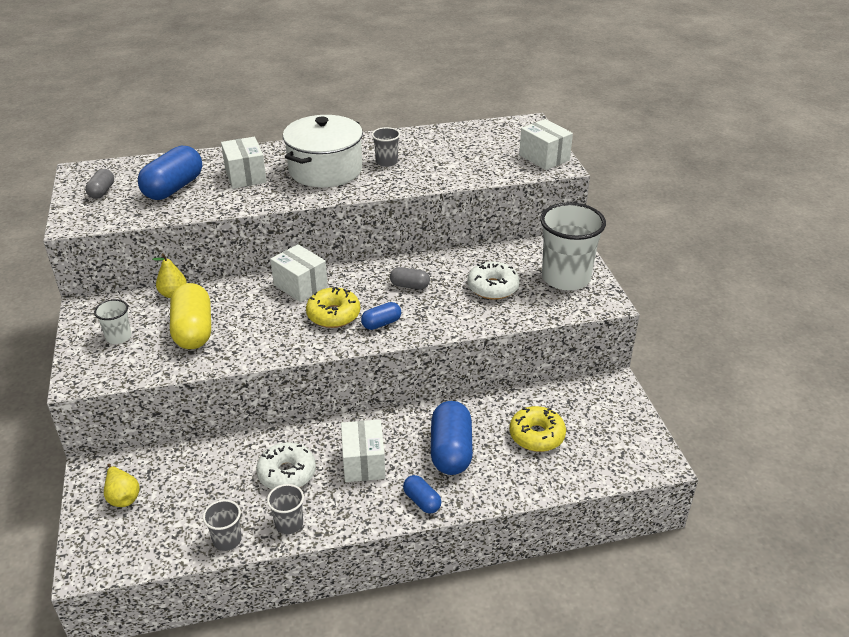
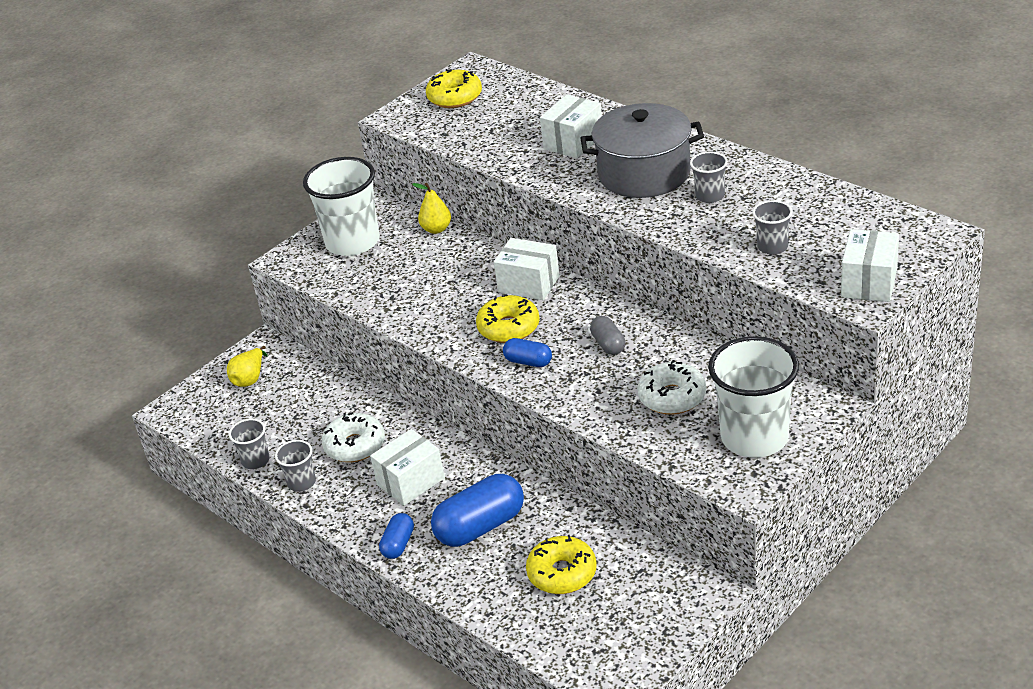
camera: 60 degrees right, 0 degrees up
(102, 191) = (455, 97): grey capsule -> yellow donut
(118, 337) = (352, 242): white cup -> white cup, size x2.10
(174, 188) = (505, 123): blue capsule -> none
(193, 331) = (401, 271): yellow capsule -> none
(300, 286) = (528, 284): white box -> white box turned 75 degrees counterclockwise
(325, 170) = (644, 173): white pot -> grey pot
(468, 167) = (772, 247): none -> grey cup

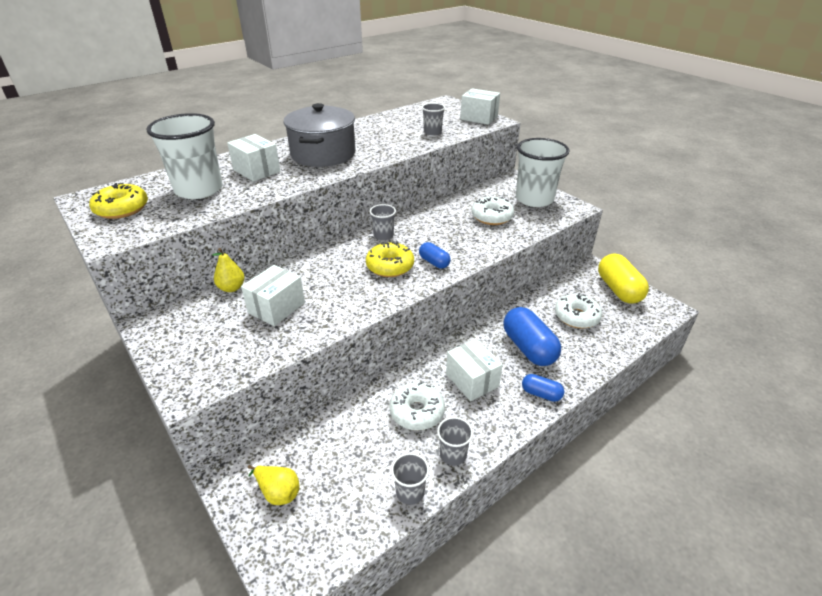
camera: 85 degrees left, 0 degrees up
(352, 242) = (203, 339): white cup -> white cup (199, 190)
(528, 284) = (343, 252): white box -> white box (276, 308)
(528, 362) = (434, 262): blue capsule -> blue capsule turned 75 degrees counterclockwise
(562, 573) = (576, 317): yellow donut -> white donut
(608, 344) = (430, 231): grey capsule -> none
(650, 624) = (618, 290): none -> yellow capsule
(710, 196) = (367, 140): grey cup -> grey cup (383, 235)

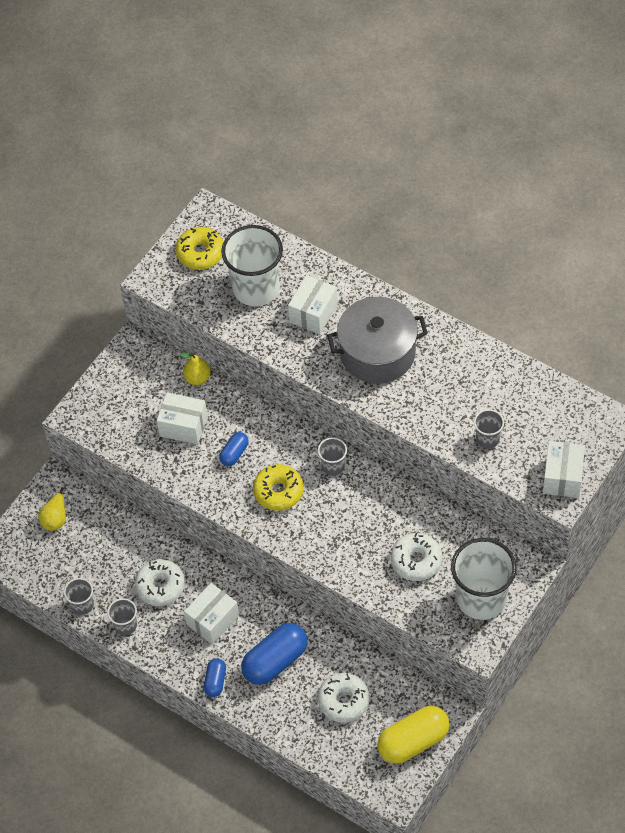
camera: 75 degrees right, 20 degrees up
(434, 262) = (300, 528): blue capsule -> blue capsule (234, 453)

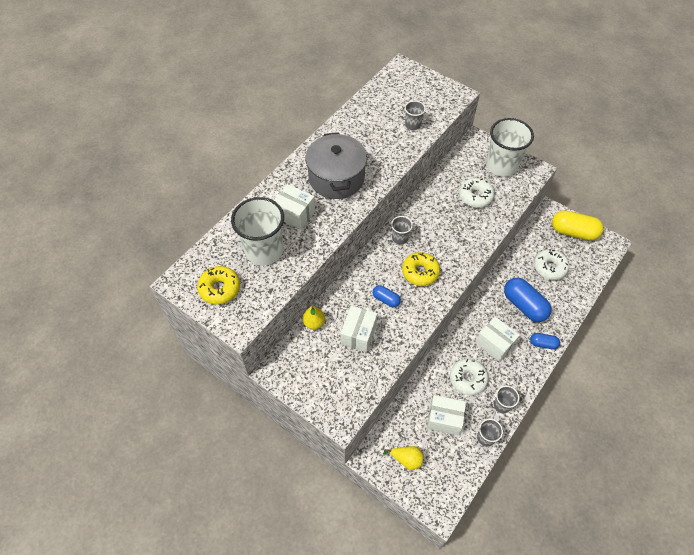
camera: 90 degrees left, 0 degrees up
(413, 741) = (573, 232): yellow capsule -> yellow capsule turned 45 degrees counterclockwise
(562, 477) = (443, 92): white box -> white box (444, 419)

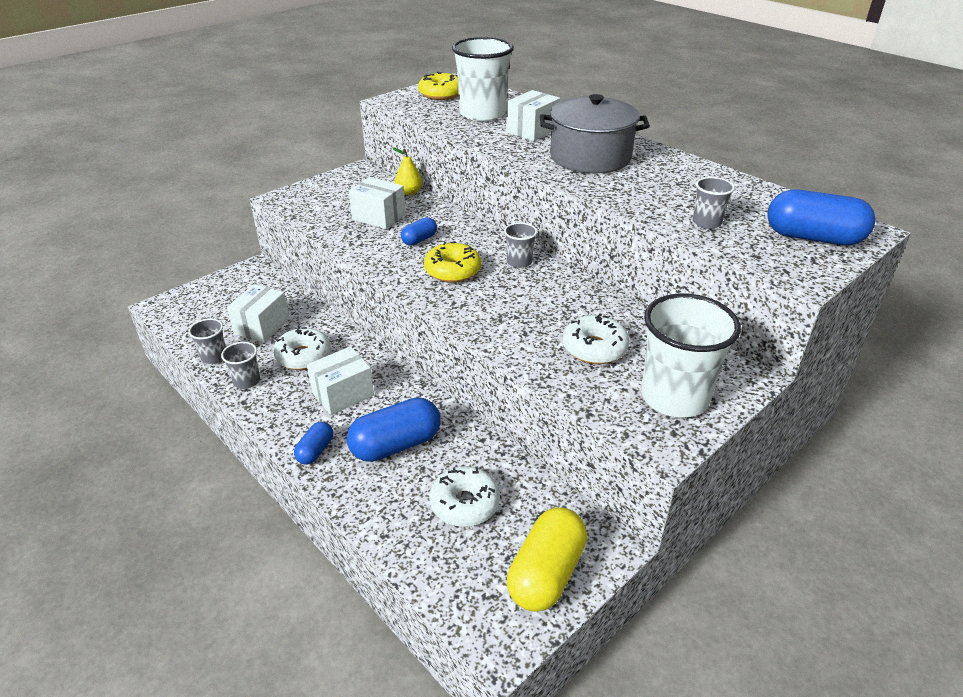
camera: 100 degrees right, 20 degrees down
(406, 459) = (235, 291): yellow pear -> none
(417, 86) = (813, 238): none -> blue capsule

